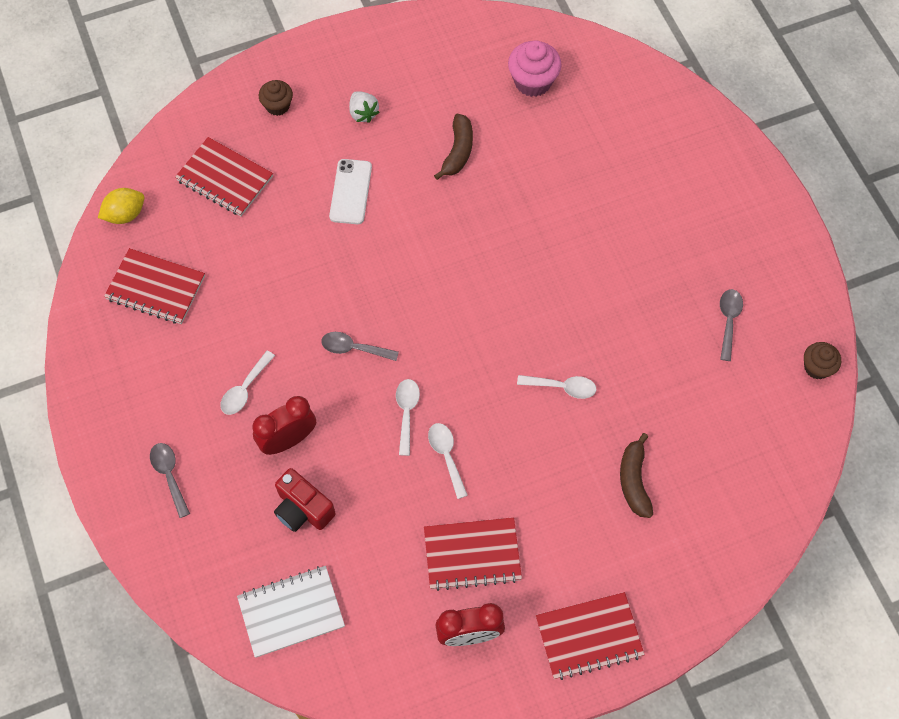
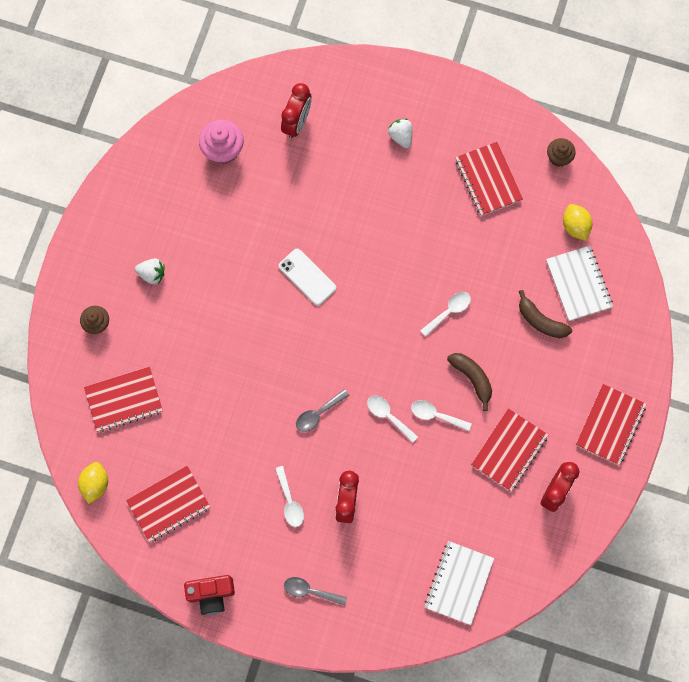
camera: 50 degrees left, 10 degrees up
(303, 509) = (399, 526): red camera -> red camera (211, 594)
(350, 192) = (204, 328): white phone -> white phone (307, 277)
(458, 151) = (234, 238): brown banana -> brown banana (472, 378)
(618, 119) = (297, 122): none -> red clock
(693, 213) = (401, 136): none -> white strawberry
(707, 487) = (578, 284): none -> white notebook
(728, 321) = (488, 180): grey spoon -> red notebook
(763, 438) = (575, 226): none -> yellow lemon

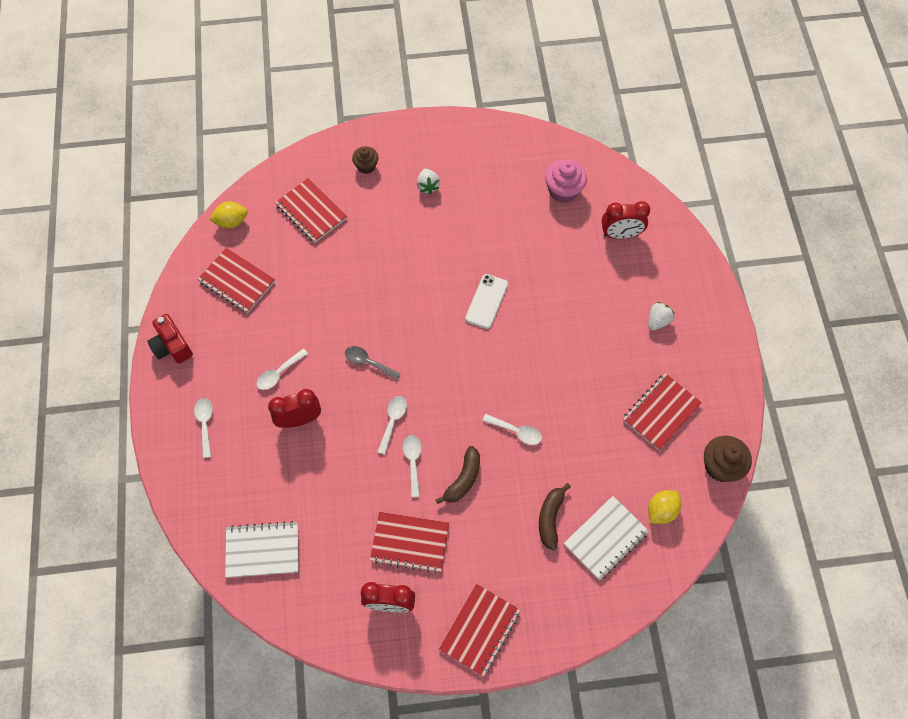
camera: 65 degrees right, 10 degrees down
(310, 591) = (205, 424): grey spoon -> white spoon
(558, 157) = (720, 466): brown cupcake -> brown cupcake, size x1.57
(610, 425) = (480, 630): red notebook -> red notebook turned 60 degrees counterclockwise

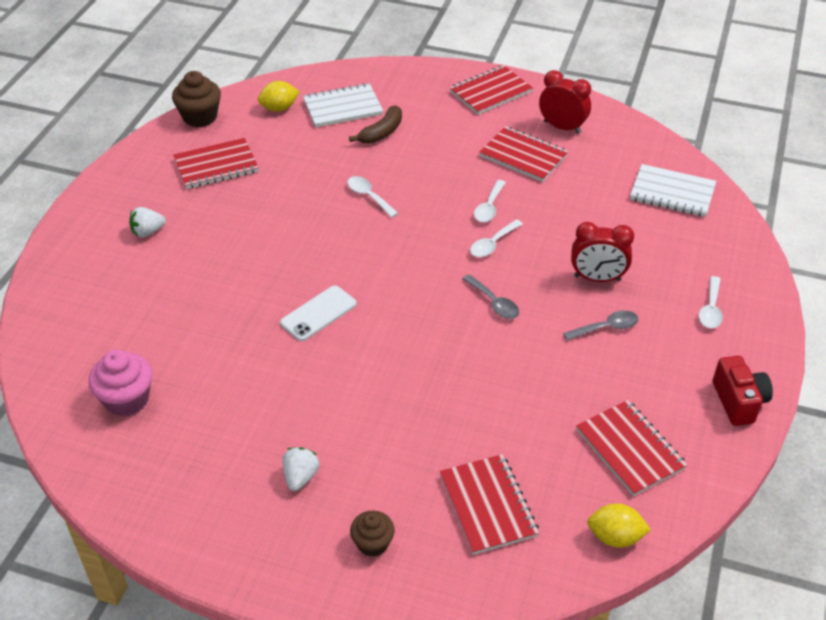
camera: 155 degrees left, 20 degrees down
(279, 373) = (606, 328): white spoon -> grey spoon
(463, 479) = (446, 180): brown banana -> none
(620, 235) = (106, 324): red clock -> none

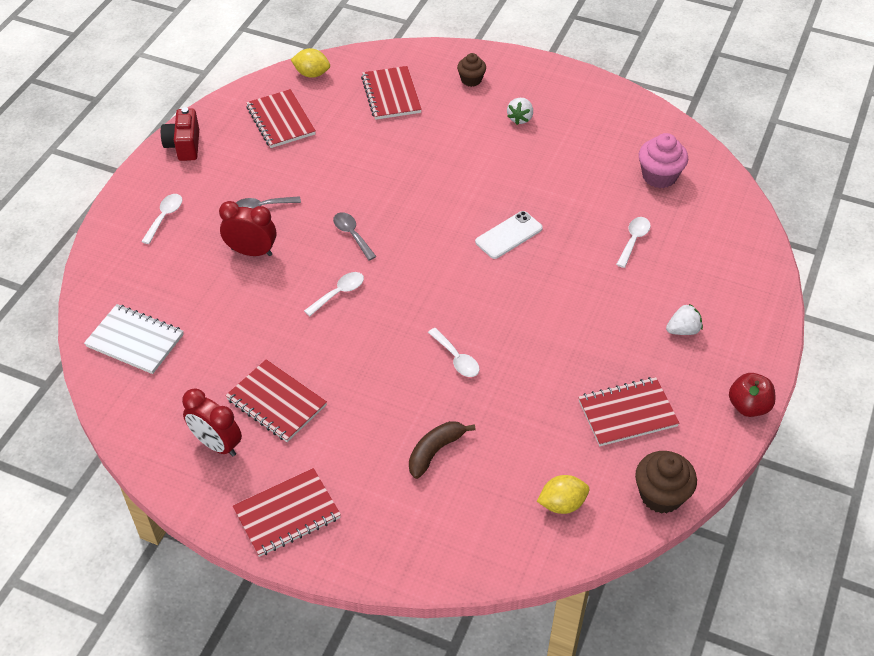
camera: 175 degrees left, 5 degrees up
(107, 176) = (748, 406): none -> red apple
(342, 107) = (481, 499): white notebook -> none
(489, 207) = (332, 336): white spoon -> white spoon (633, 240)

